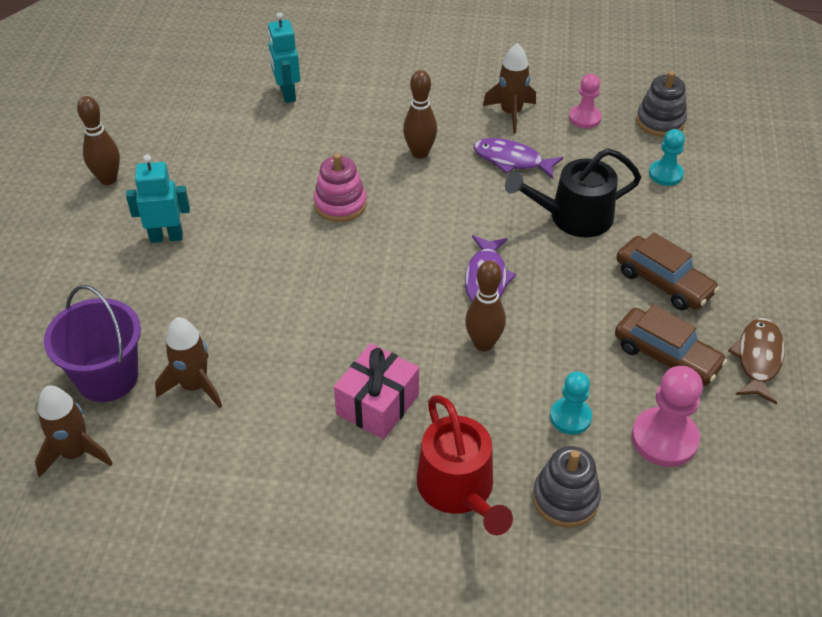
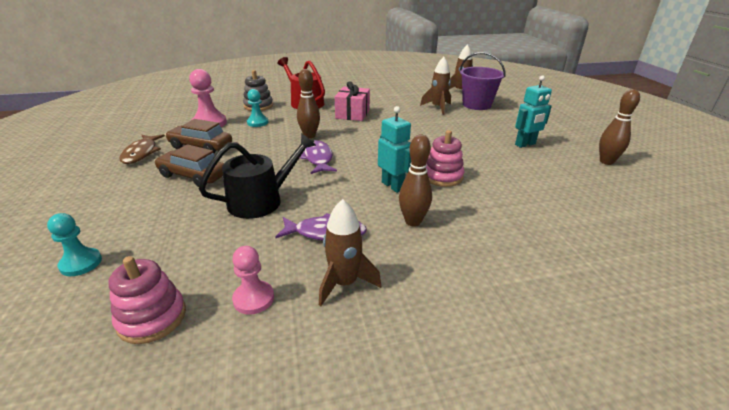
camera: 160 degrees right, 15 degrees down
(287, 94) = (586, 249): turquoise robot -> turquoise robot (393, 186)
(660, 121) = (152, 318): grey stacking toy -> pink stacking toy
(665, 174) = (166, 252): turquoise pawn -> turquoise pawn (81, 263)

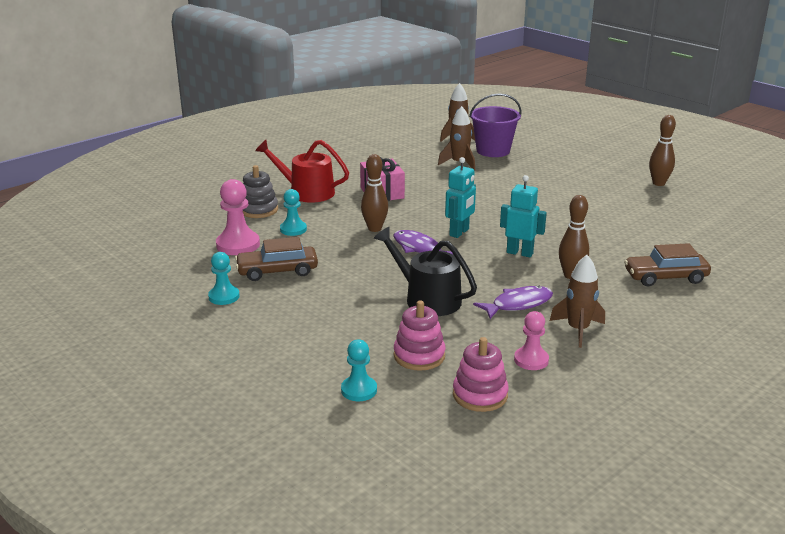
camera: 30 degrees left, 5 degrees down
(141, 153) = (224, 297): brown fish -> turquoise pawn
(193, 176) = (324, 299): brown car -> brown car (665, 277)
(261, 200) = (427, 299): black watering can -> black watering can turned 75 degrees counterclockwise
(442, 176) = (549, 233): pink stacking toy -> pink stacking toy (419, 356)
(525, 144) = (582, 184): turquoise robot -> turquoise robot (459, 232)

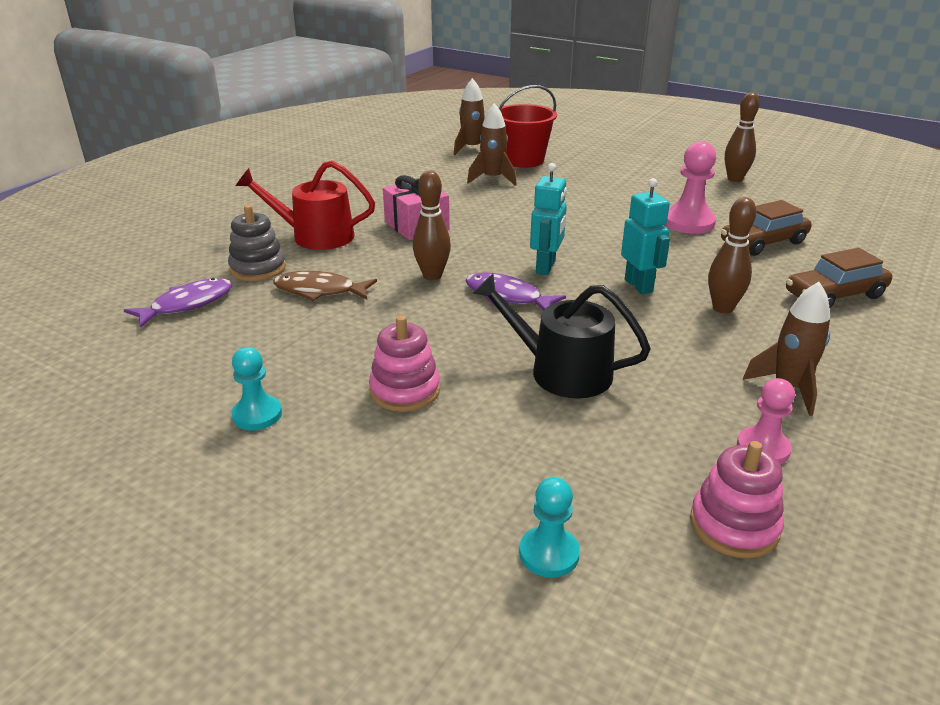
camera: 15 degrees left, 5 degrees up
(238, 245) = (247, 325): pink pawn -> pink pawn (688, 223)
(277, 271) = (324, 359): brown car -> brown car (763, 243)
(293, 229) = (319, 291): turquoise pawn -> brown fish
(419, 356) = (604, 470): pink stacking toy -> pink stacking toy (405, 390)
(493, 151) = (523, 160): purple bucket -> red bucket
(518, 304) = (686, 361): purple fish -> purple fish (187, 304)
(519, 253) = (639, 286): turquoise robot -> turquoise robot turned 60 degrees clockwise

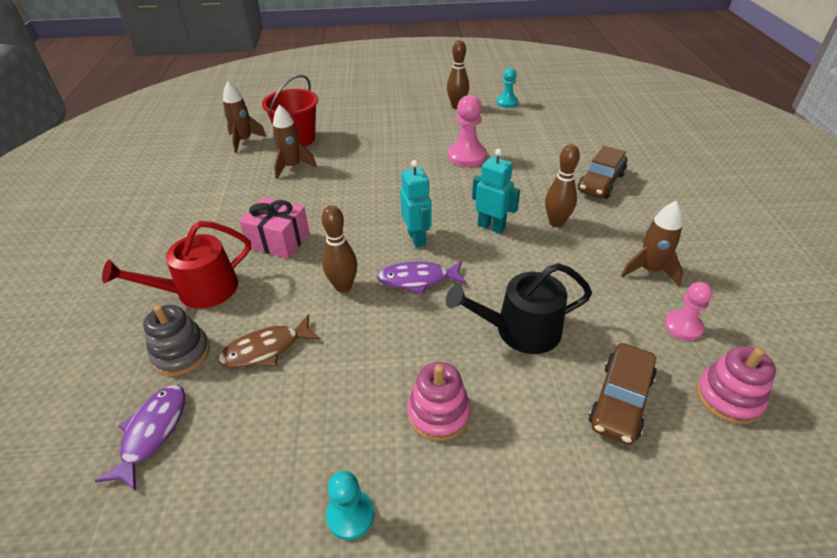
camera: 35 degrees left, 10 degrees up
(549, 553) = (669, 496): turquoise pawn -> turquoise pawn (507, 103)
(763, 243) = (525, 156): brown car -> brown car (620, 400)

